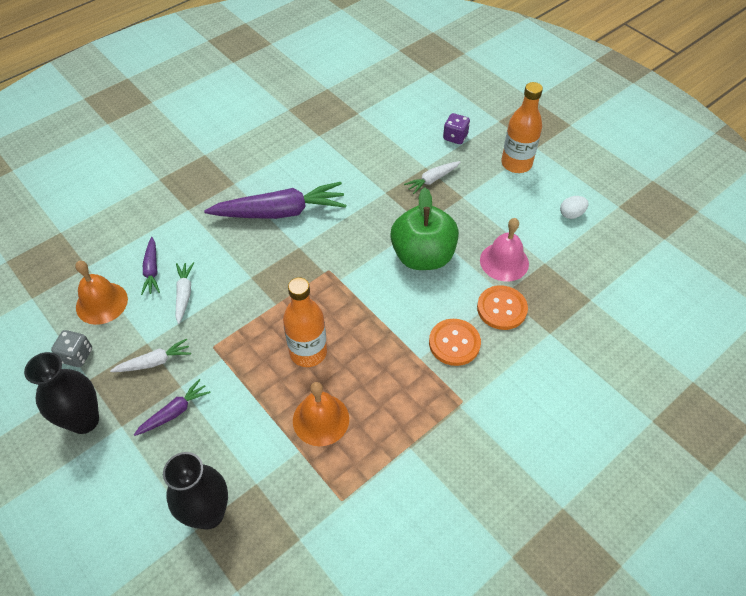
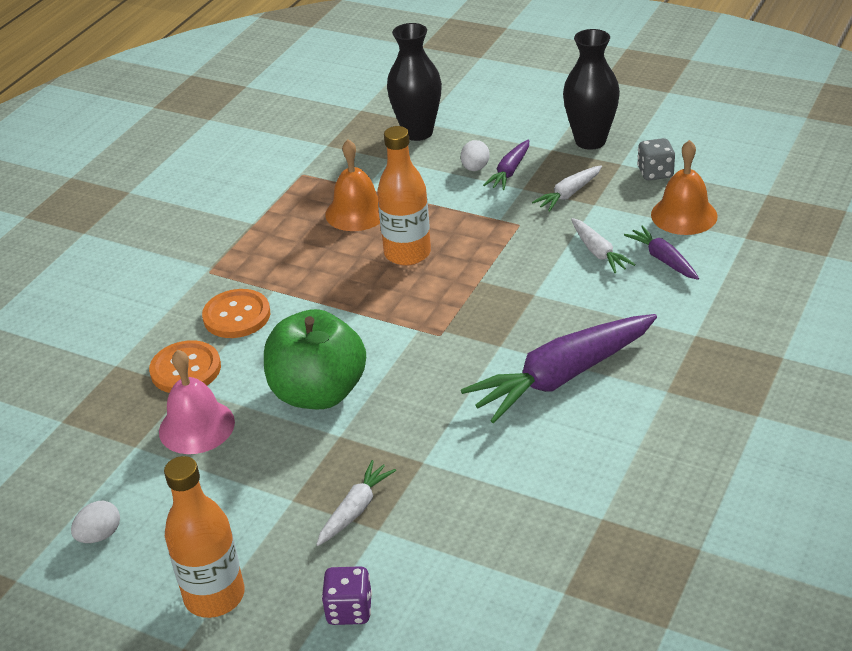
camera: 160 degrees right, 15 degrees down
(197, 431) = (475, 168): none -> white egg

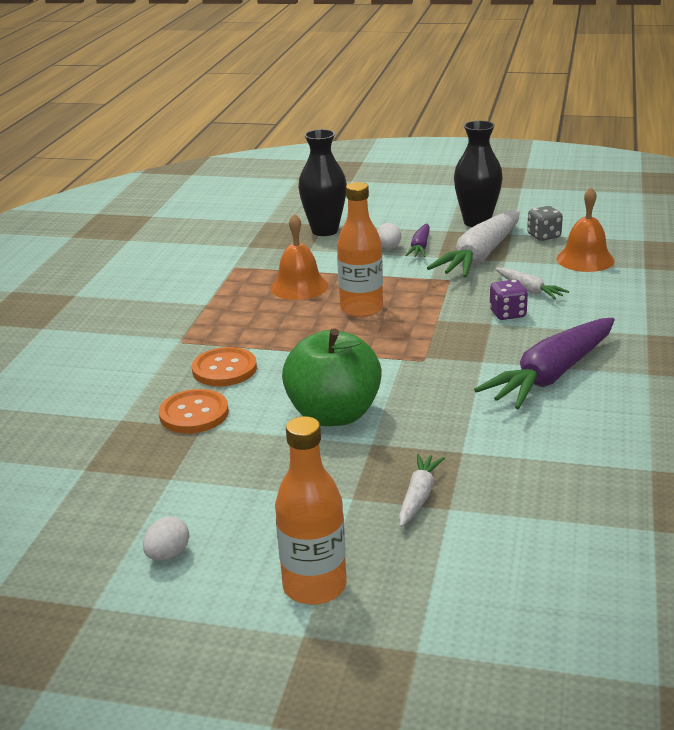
camera: 15 degrees left, 10 degrees down
(196, 426) = (226, 455): pink bell -> none
(349, 610) = (458, 576): purple dice -> purple dice (507, 314)
(569, 194) = (480, 256): white carrot -> white carrot, size x2.04
(663, 259) = (587, 289): purple carrot -> none

